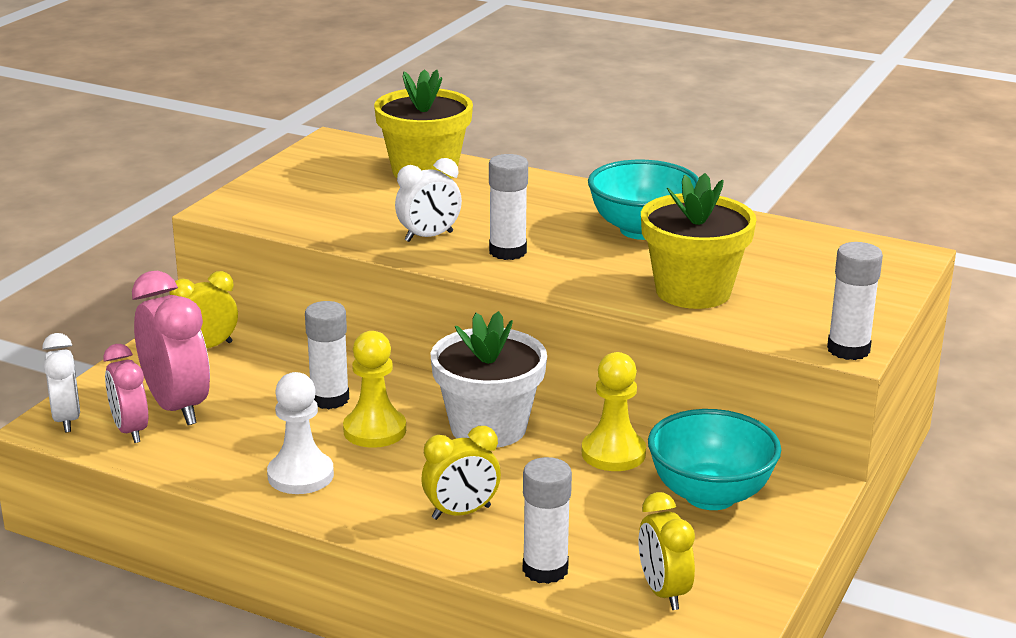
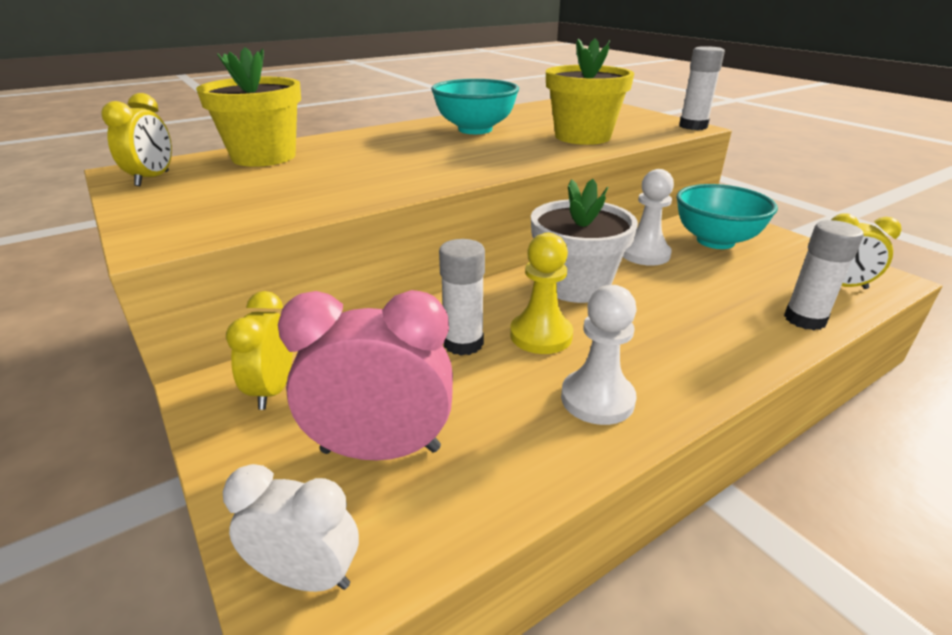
camera: 60 degrees left, 5 degrees up
(130, 430) = (399, 510): pink clock -> none
(429, 237) = (388, 178): white clock -> none
(461, 513) = (705, 331): yellow clock -> yellow clock (153, 179)
(507, 252) = (455, 163): white glue stick -> none
(613, 453) = (644, 254): yellow pawn -> white pawn

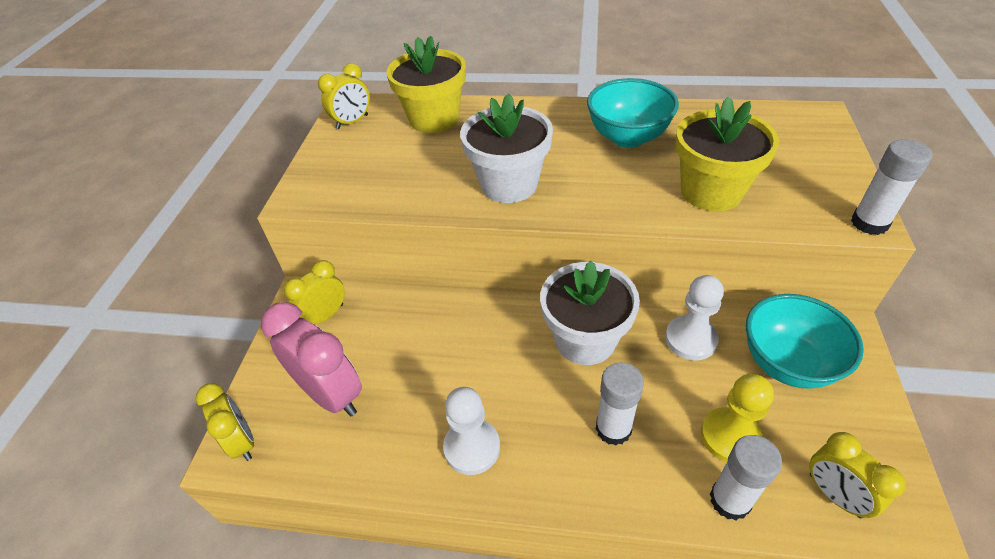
camera: 45 degrees right, 15 degrees up
(306, 576) = (242, 441): white clock -> yellow clock
(418, 170) = (509, 184): none -> white flower pot
(463, 343) = (449, 345): white glue stick -> white glue stick (613, 429)
(541, 335) = (502, 371): yellow pawn -> yellow pawn (730, 437)

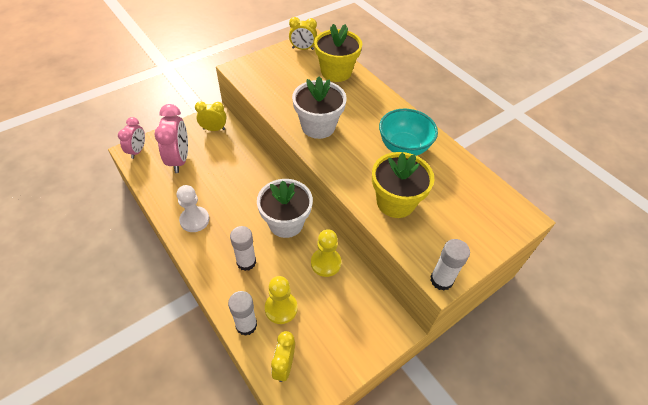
camera: 40 degrees right, 5 degrees up
(242, 441) = (137, 151): yellow clock -> pink clock
(690, 339) = (326, 263): white pawn -> yellow pawn
(787, 363) = (348, 310): turquoise bowl -> none

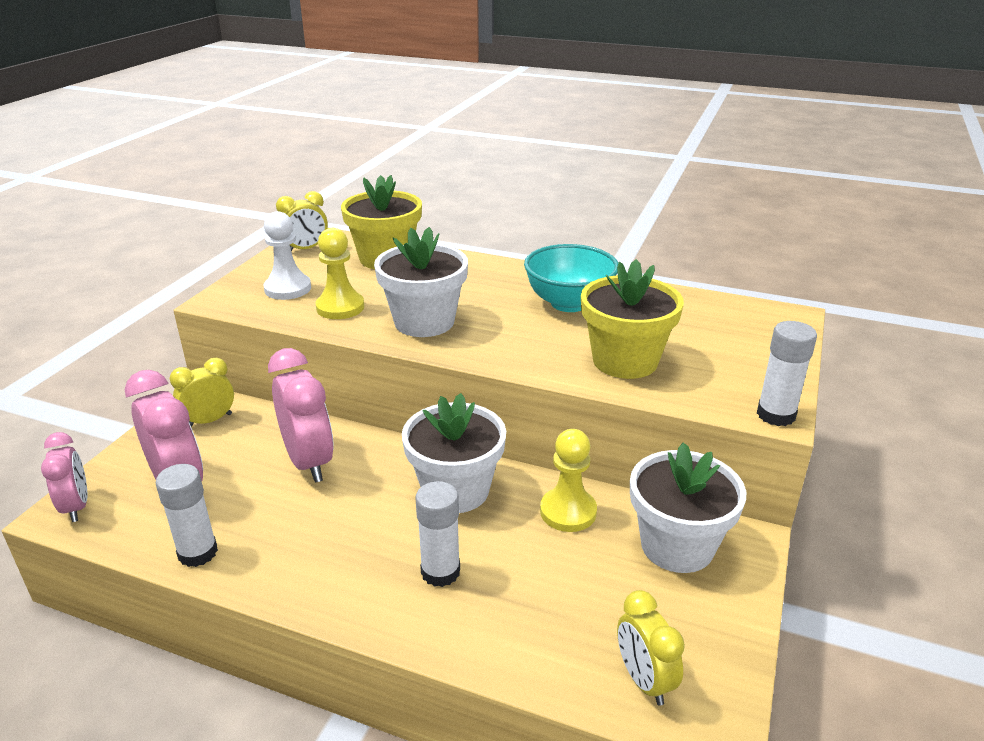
camera: 30 degrees left, 20 degrees down
(194, 220) = (289, 557): white pawn -> white pawn (288, 289)
(237, 173) = (309, 462): none -> pink clock
(246, 325) = (526, 659): white glue stick -> white glue stick (198, 552)
(281, 308) = (560, 605): yellow pawn -> yellow pawn (340, 307)
(359, 311) = (677, 546): none -> white flower pot

